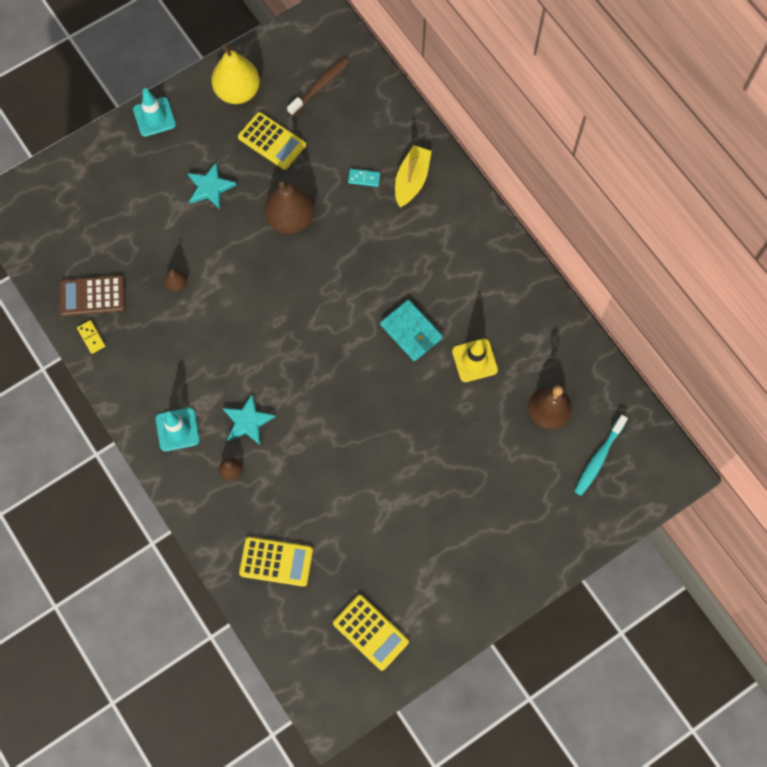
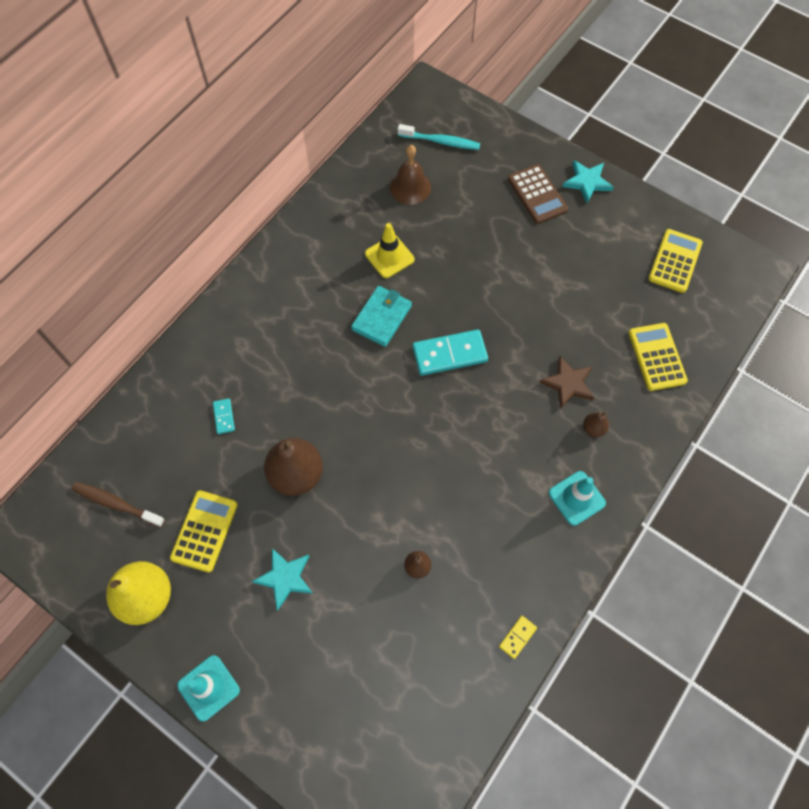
camera: 110 degrees left, 5 degrees down
(92, 296) = (468, 659): brown calculator -> brown calculator (537, 194)
(247, 421) = (537, 433): turquoise star -> turquoise star (587, 182)
(282, 468) = (568, 384): none -> brown star
(352, 377) = (449, 354): none -> turquoise domino
(411, 180) = (213, 370): yellow boat -> none

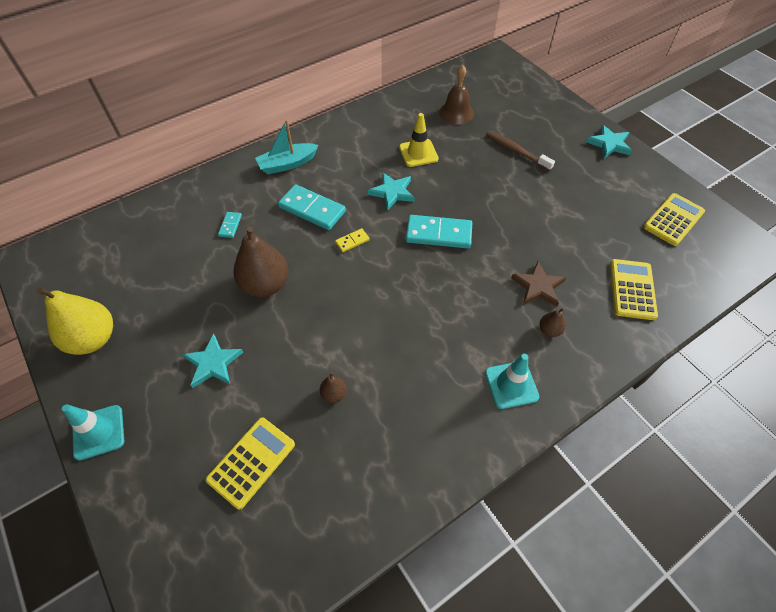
camera: 20 degrees right, 10 degrees down
(116, 504) = (112, 262): brown toothbrush -> brown toothbrush (516, 151)
(204, 531) = (168, 304): yellow calculator -> yellow calculator (251, 462)
(250, 317) = (287, 164): none -> turquoise boat
(304, 367) = (312, 209): none -> turquoise domino
(381, 318) = (392, 192): turquoise wallet -> turquoise star
(441, 142) = (494, 90): turquoise toothbrush -> none
(517, 637) = (402, 493): yellow domino -> yellow domino (352, 241)
(537, 194) = (561, 142): brown calculator -> none

